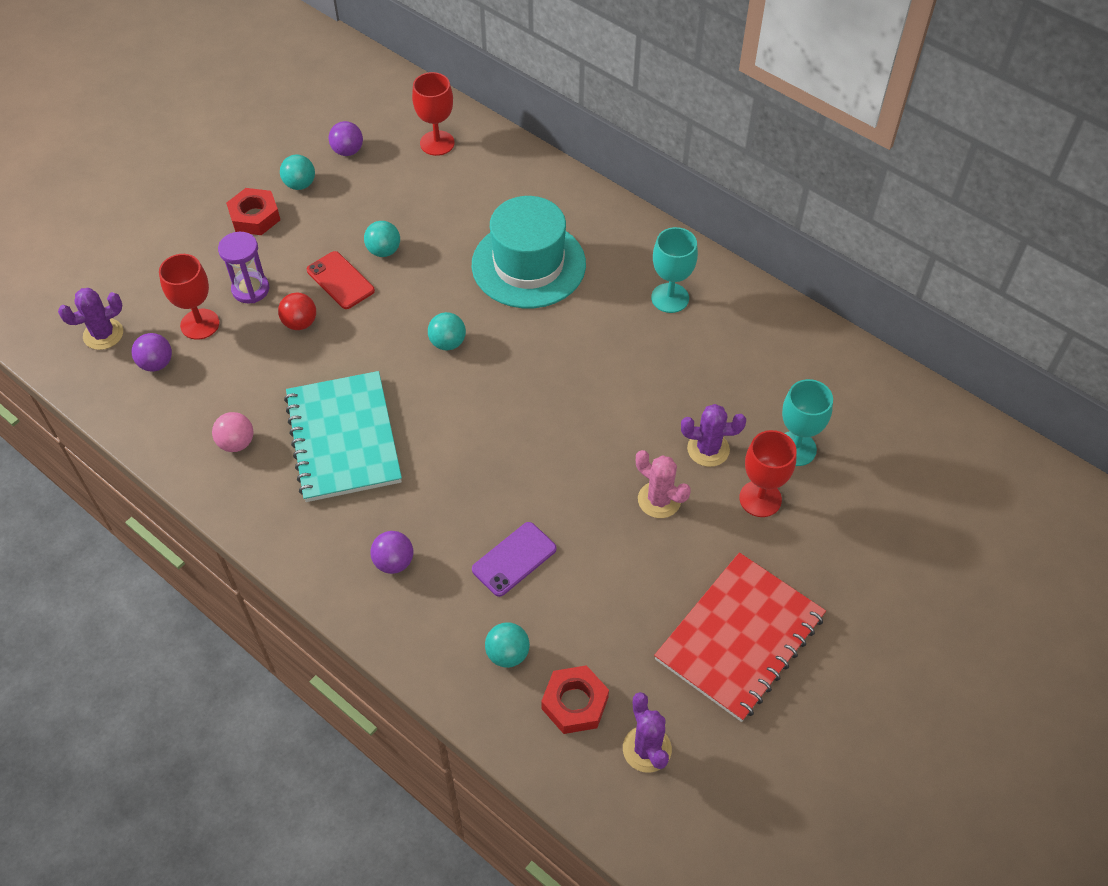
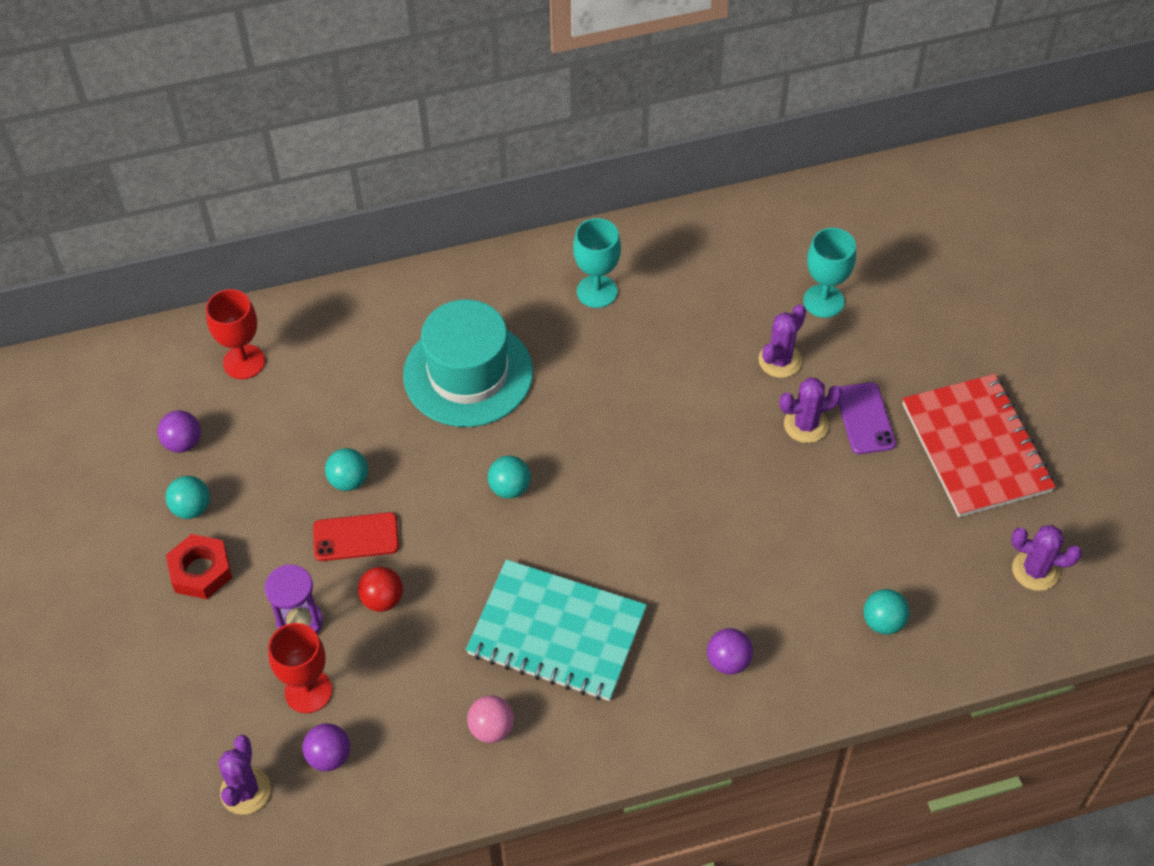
camera: 55 degrees left, 0 degrees up
(514, 559) = (791, 565): purple phone -> purple phone (865, 418)
(574, 703) = (962, 598): red nut -> none
(659, 500) = (806, 425): pink cactus -> purple cactus
(760, 499) = (855, 355): red goblet -> none

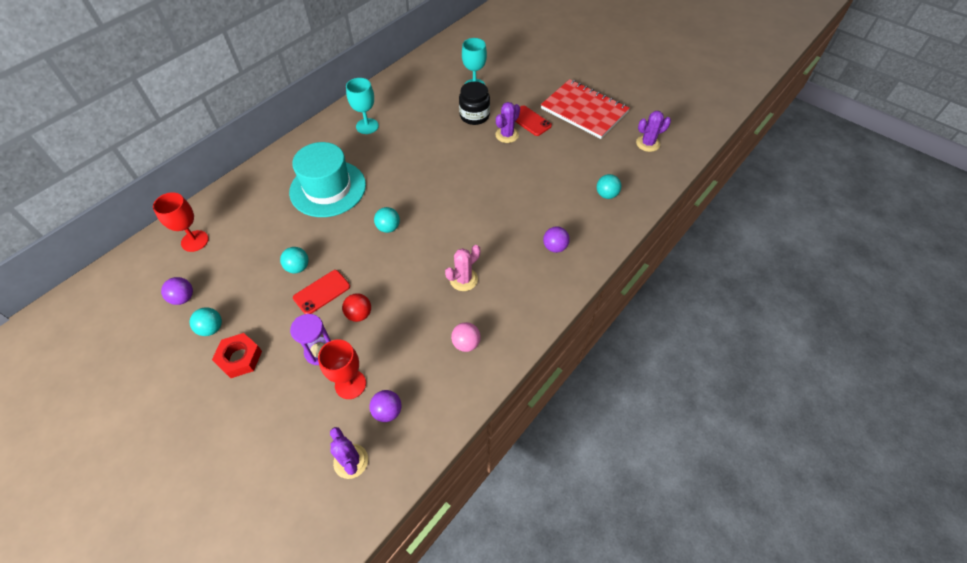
camera: 35 degrees left, 0 degrees up
(557, 632) = (463, 279): turquoise notebook -> pink cactus
(780, 360) = (474, 116): purple cactus -> black jar
(865, 418) = (530, 121): purple phone -> red phone

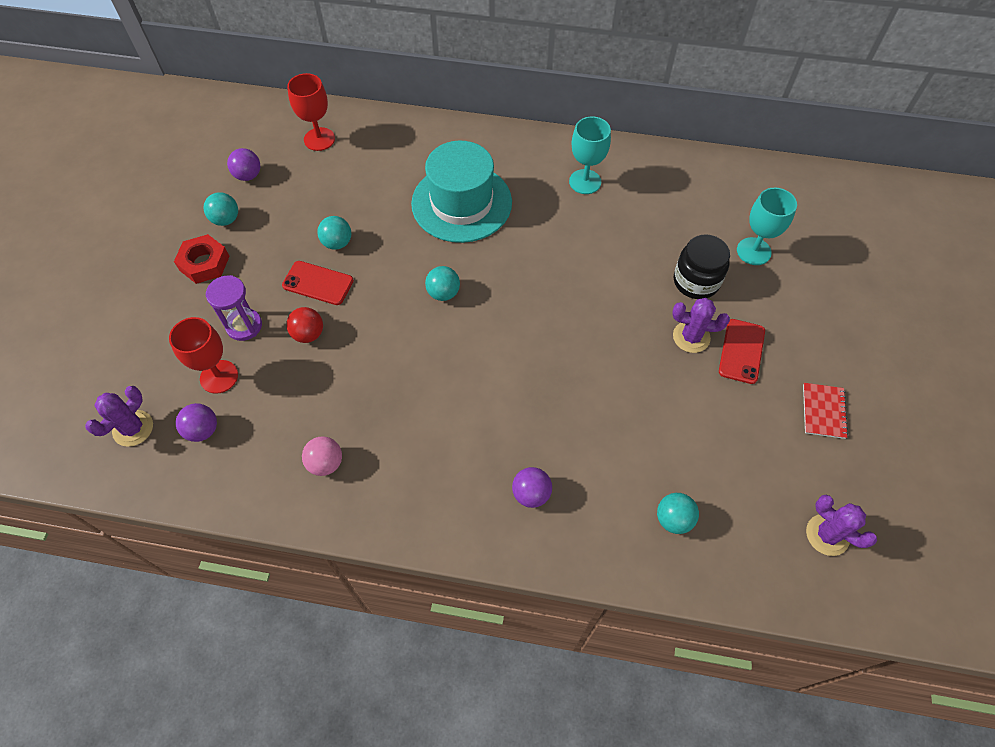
camera: 60 degrees right, 5 degrees up
(463, 279) = (415, 412): pink cactus -> none
(584, 110) = (823, 411): red notebook -> red notebook, size x0.44

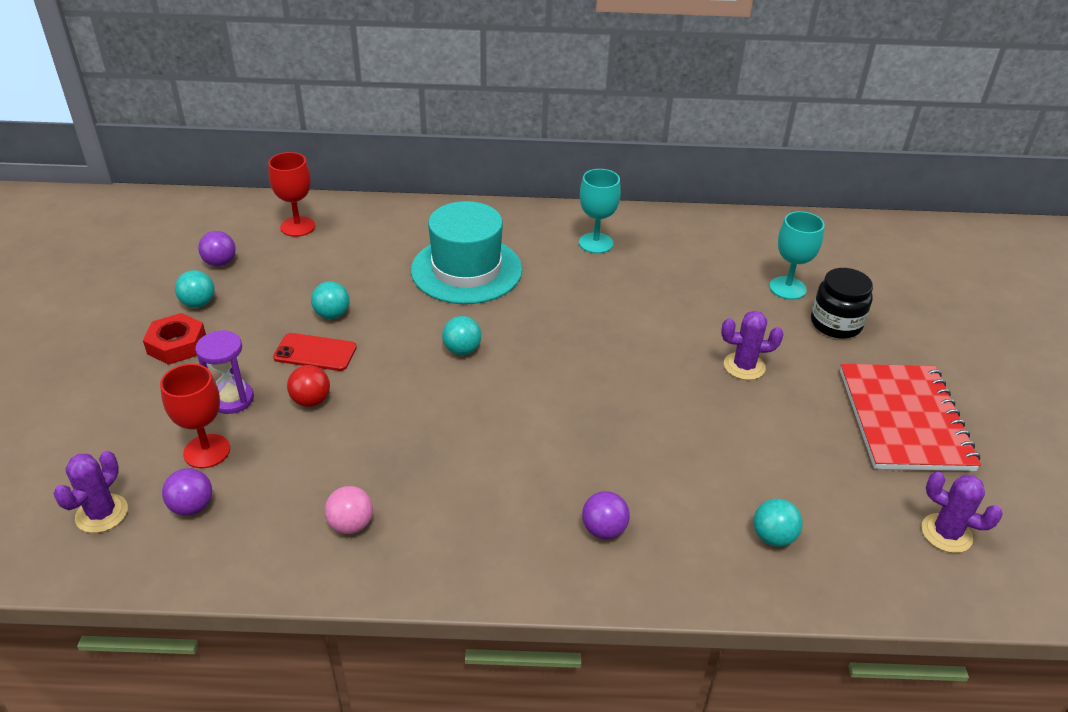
camera: 10 degrees left, 20 degrees down
(696, 281) = (735, 318): black jar -> black jar (836, 324)
(741, 351) = (801, 374): red phone -> none
(823, 411) = (904, 419): red notebook -> red notebook, size x2.26

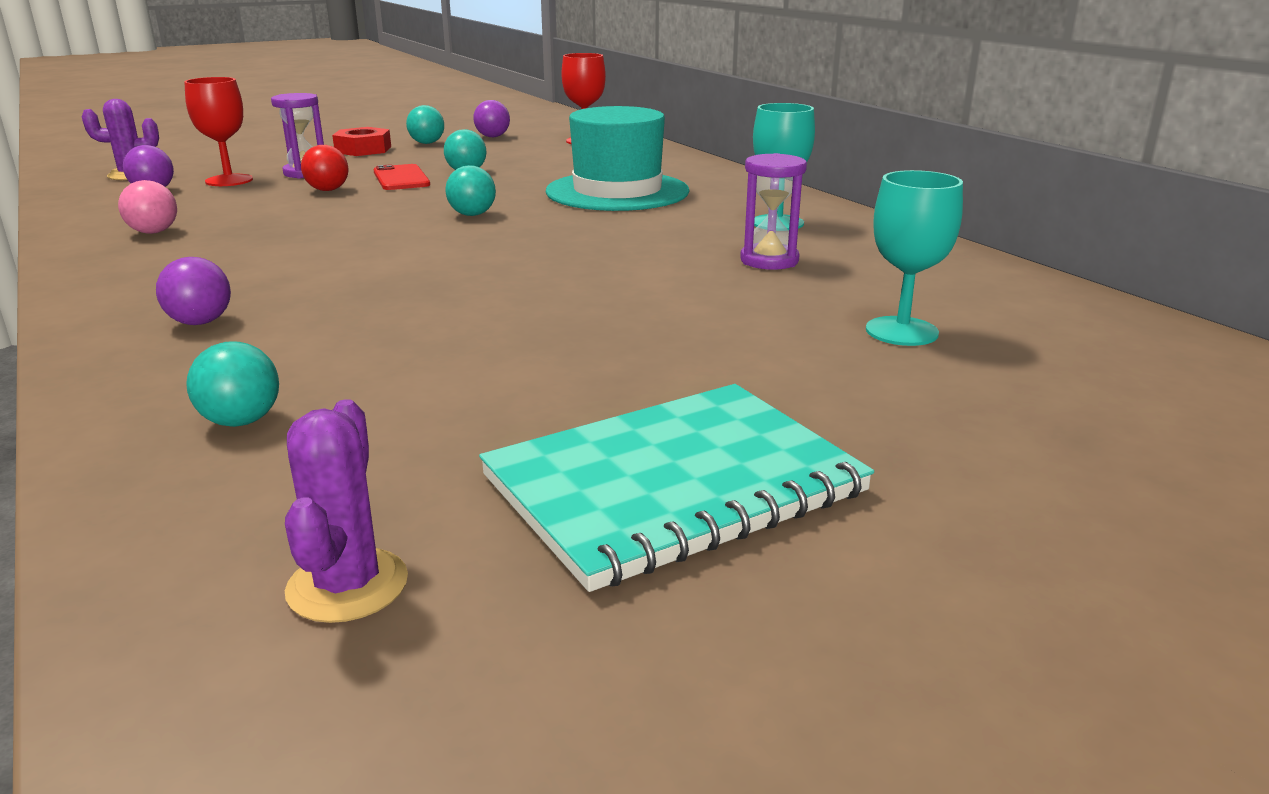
camera: 60 degrees right, 15 degrees down
(660, 277) = (769, 260): none -> purple hourglass
(744, 366) = (641, 337): purple cactus -> none
(836, 324) = (872, 381): black jar -> none
(904, 419) = (673, 485): red notebook -> turquoise notebook

